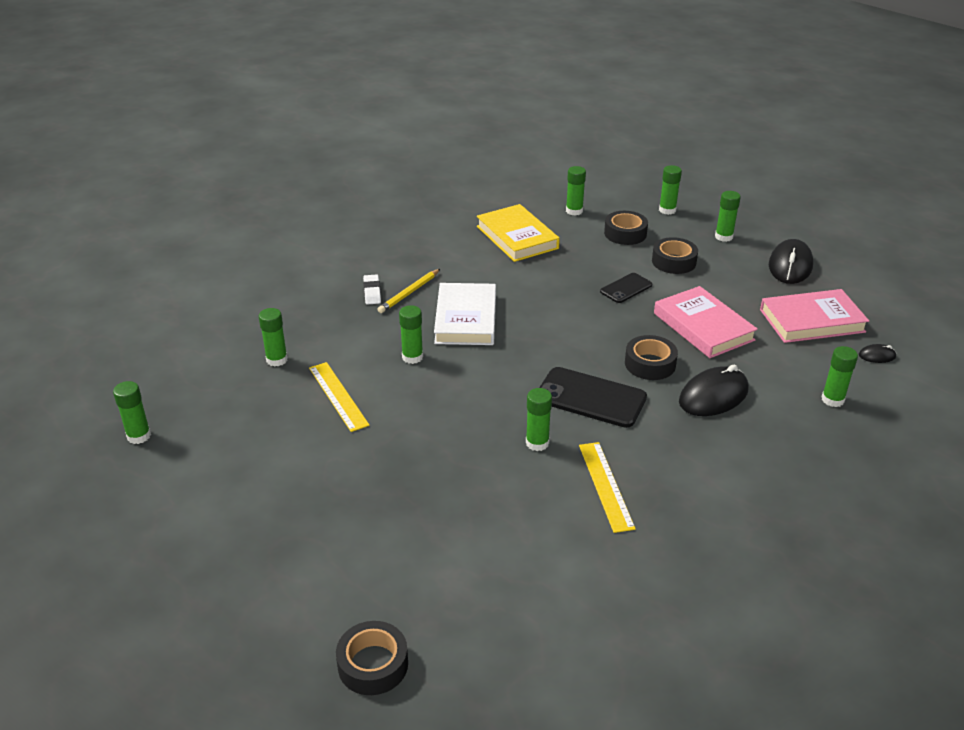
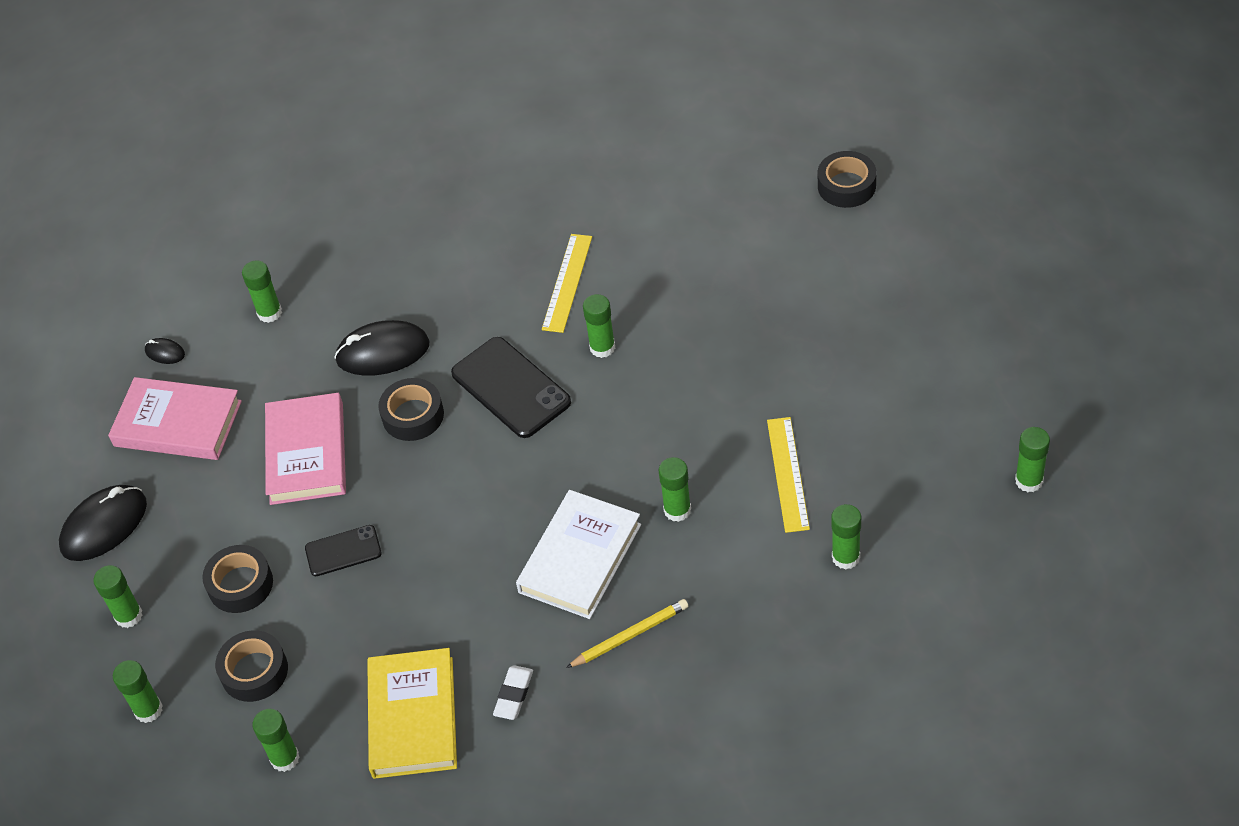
camera: 150 degrees left, 15 degrees up
(372, 292) = (680, 654): white eraser -> white eraser (514, 695)

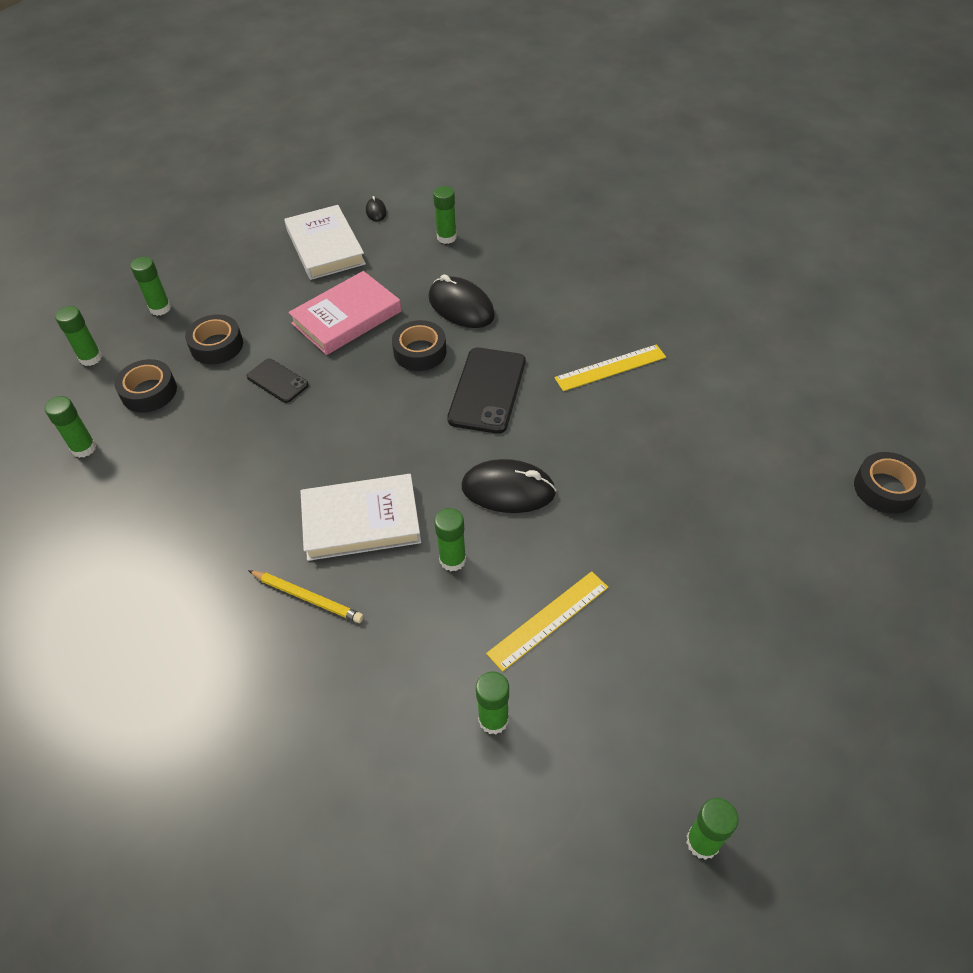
camera: 50 degrees right, 0 degrees up
(104, 526) = (223, 260): black mouse -> black mouse (508, 490)
(178, 423) = (325, 247): pink book -> white book
(413, 717) = (155, 500): yellow book -> none
(514, 695) = (207, 551): white eraser -> none
(602, 347) = (570, 422): green glue stick -> none

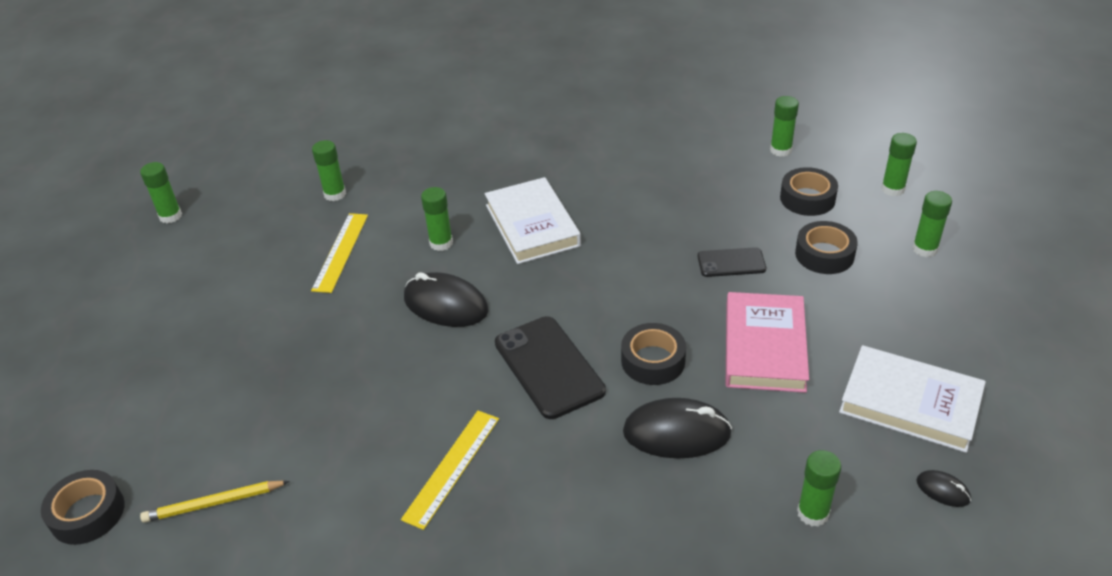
camera: 140 degrees right, 10 degrees down
(308, 598) = (513, 176): yellow pencil -> yellow pencil (213, 503)
(361, 521) = (532, 225): white book -> white book turned 60 degrees counterclockwise
(508, 490) = (445, 305): black mouse -> black mouse turned 60 degrees clockwise

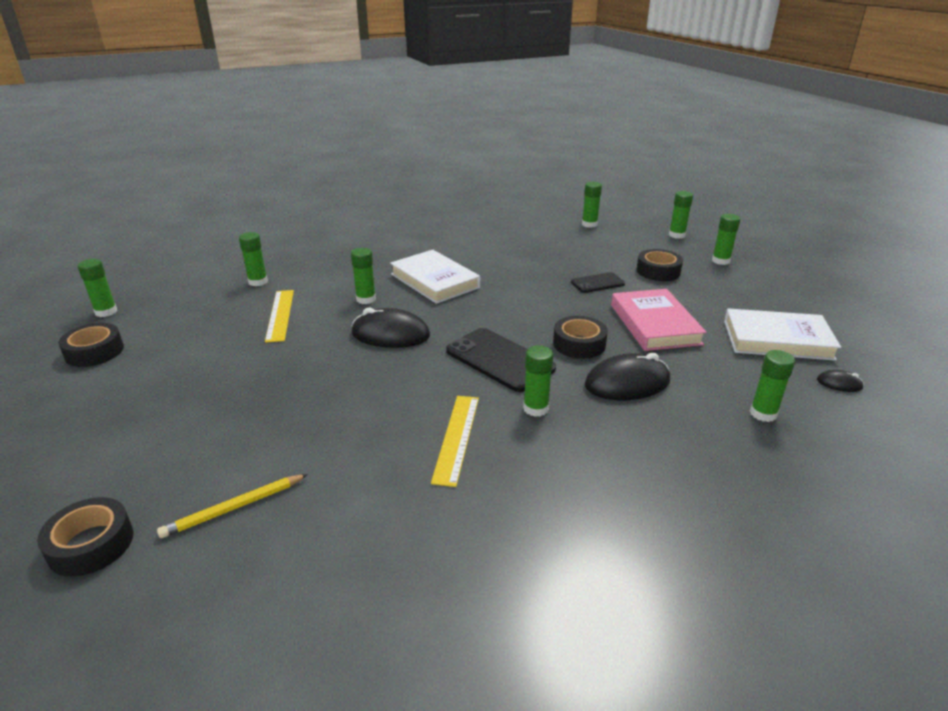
camera: 20 degrees left, 10 degrees down
(554, 447) = (536, 408): none -> green glue stick
(807, 198) = (625, 245): black tape -> black tape (94, 352)

